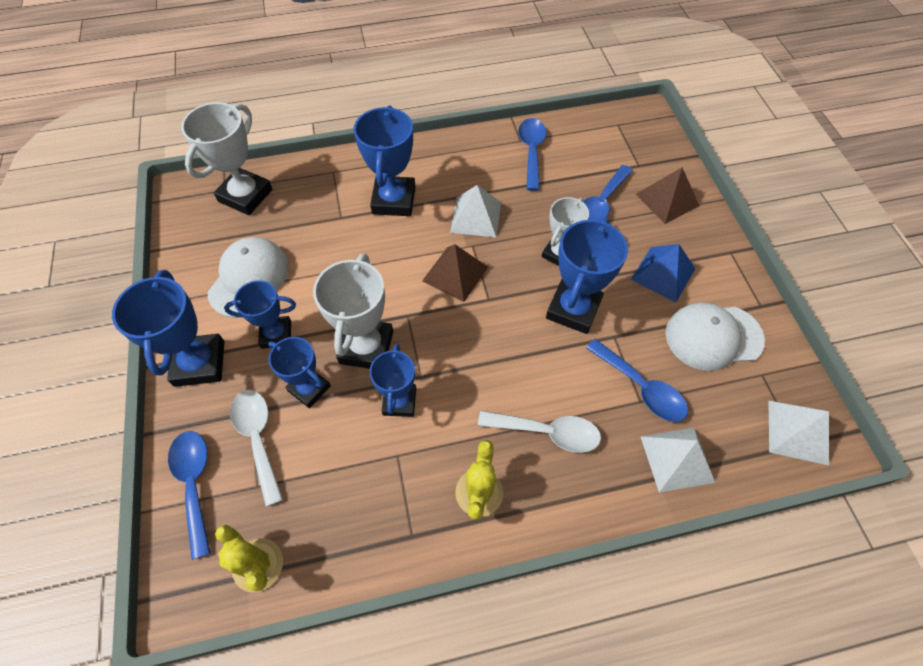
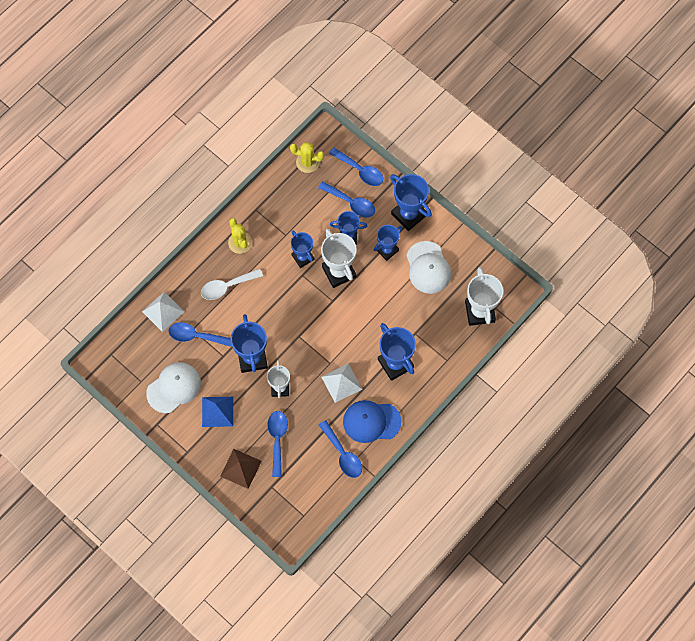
camera: 145 degrees right, 10 degrees up
(258, 438) = (351, 203): white spoon -> blue spoon
(455, 274) = (326, 339): brown pyramid -> none
(473, 162) = (371, 421): none -> blue cap
(797, 432) = (113, 360): white pyramid -> none

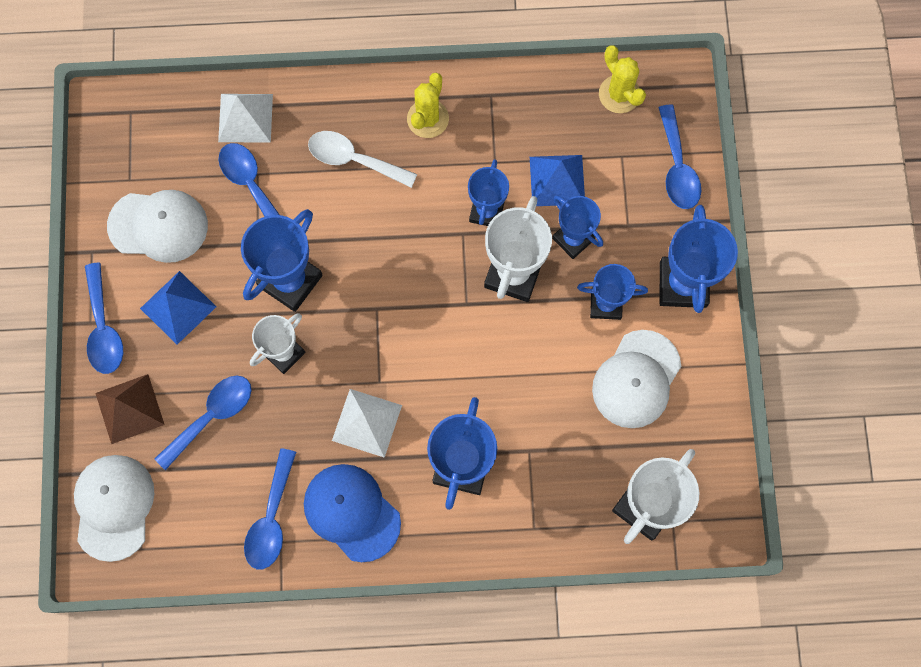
camera: 45 degrees right, 5 degrees up
(275, 510) = (114, 506): none -> white cap
(318, 219) = (557, 180): none -> blue pyramid
(351, 203) = (621, 198): blue spoon -> blue spoon (103, 328)

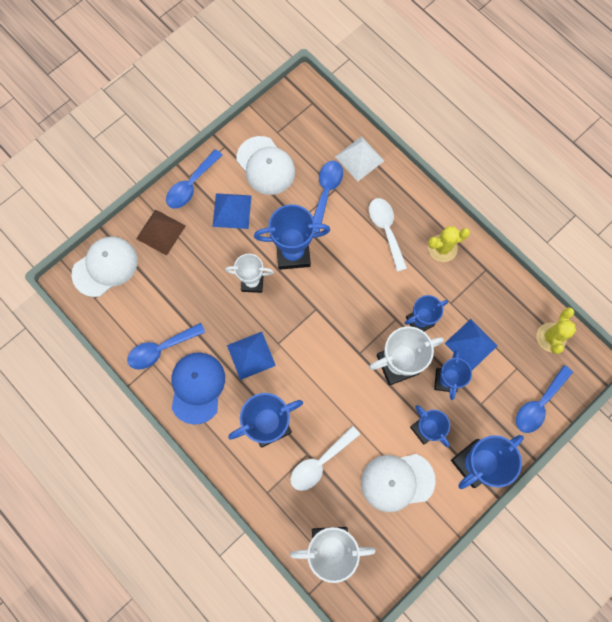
camera: 50 degrees right, 0 degrees up
(212, 417) = (189, 275): blue spoon -> none
(367, 422) = (251, 355): white pyramid -> blue pyramid
(549, 444) = (320, 462): none -> white spoon

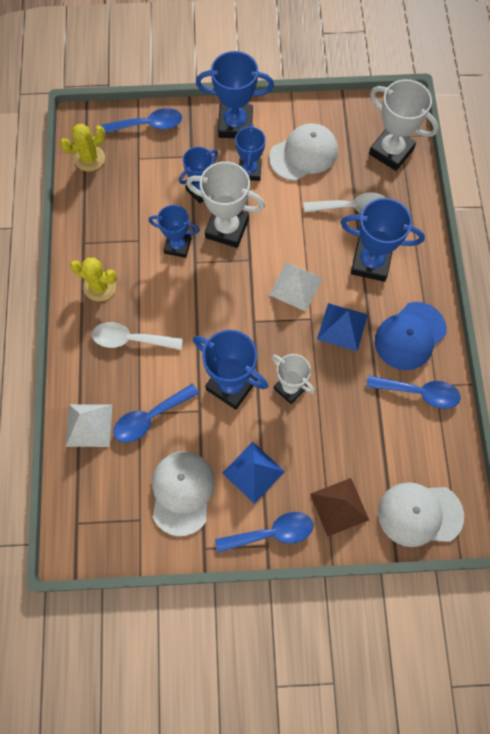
camera: 140 degrees left, 5 degrees down
(309, 359) = (295, 286): none -> white pyramid
(386, 230) = (131, 339): white spoon -> white spoon turned 75 degrees clockwise
(397, 481) = (304, 154): white cap -> white cap turned 60 degrees counterclockwise
(471, 344) = (155, 199): blue pyramid -> none

